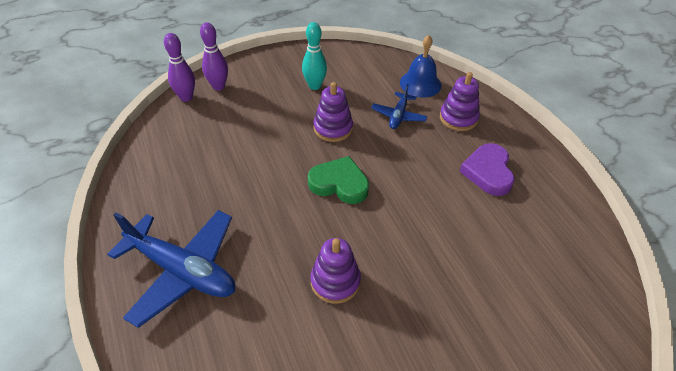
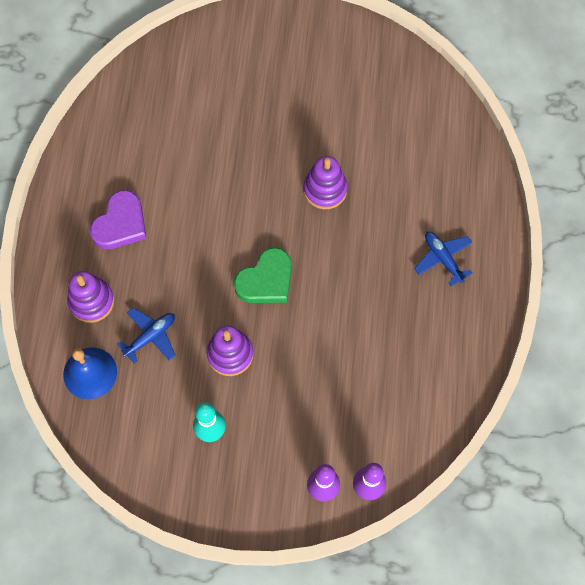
camera: 150 degrees left, 20 degrees up
(182, 271) = (443, 259): blue plane -> blue plane, size x0.50
(339, 184) = (266, 280): green heart -> green heart turned 90 degrees counterclockwise

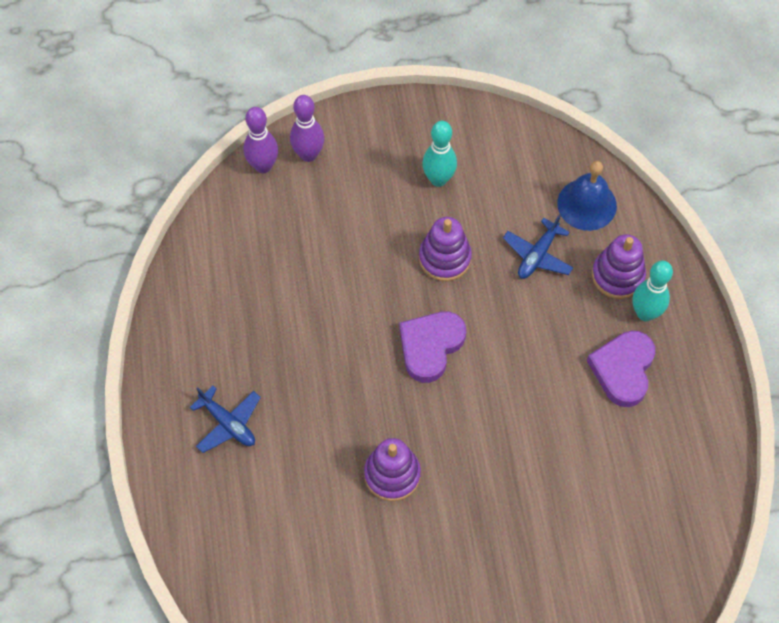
camera: 165 degrees right, 5 degrees down
(83, 264) = (645, 313): none -> turquoise bowling pin
(266, 280) = (430, 346): green heart -> purple heart

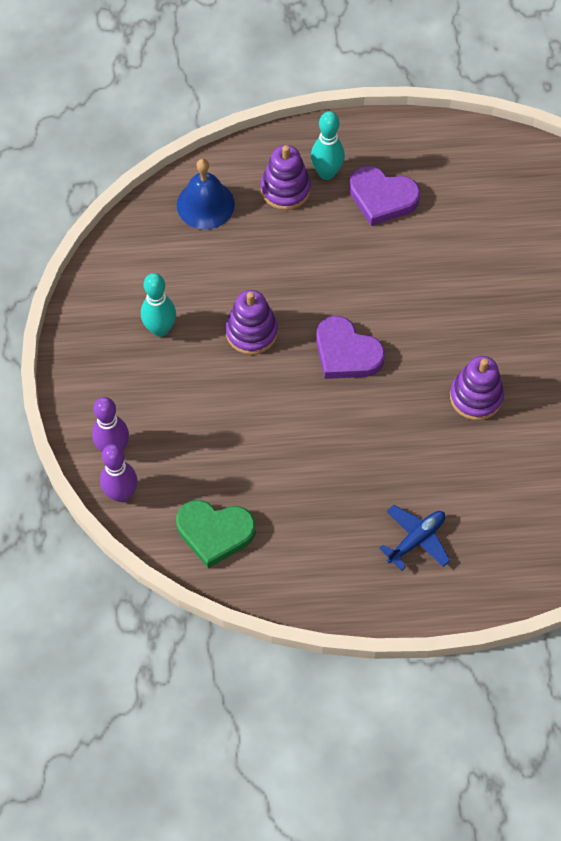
camera: 85 degrees left, 0 degrees up
(228, 246) = (215, 533): none -> green heart
(537, 255) = (256, 252): blue plane -> none

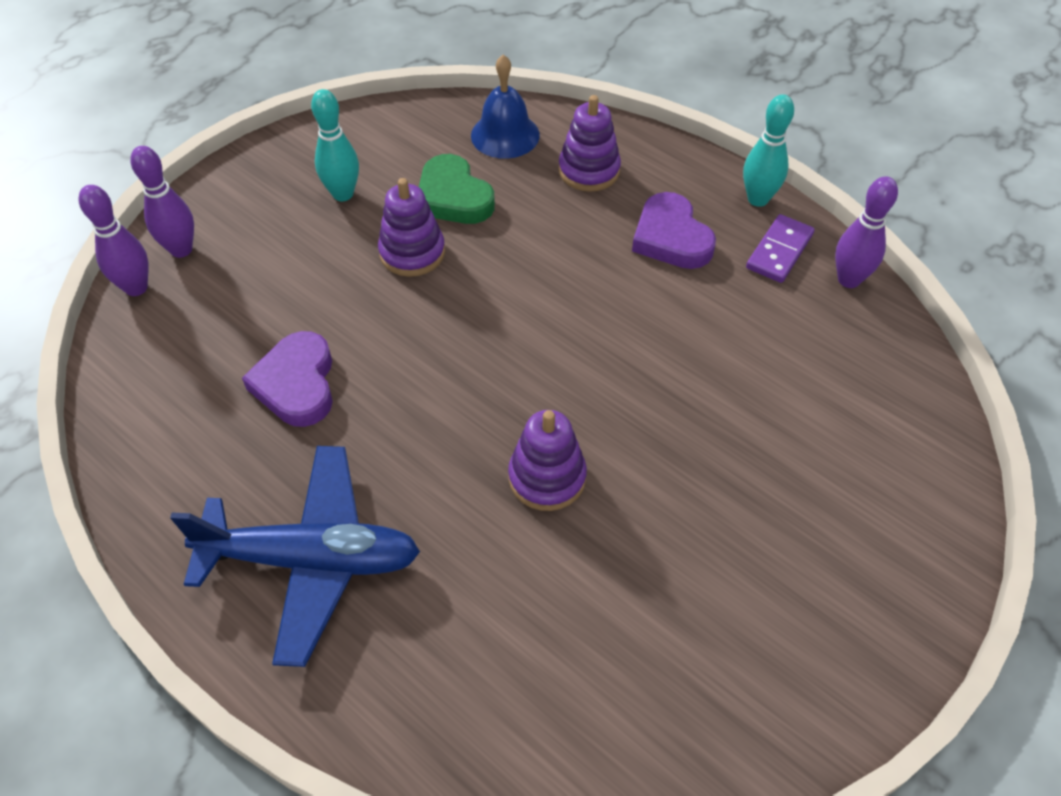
camera: 45 degrees right, 10 degrees down
(215, 533) = (156, 383): green heart -> green heart (453, 197)
(326, 173) = (643, 184): turquoise bowling pin -> turquoise bowling pin (758, 199)
(346, 353) = (471, 334): purple heart -> purple heart (296, 384)
(416, 539) = (311, 560): blue plane -> blue plane, size x1.98
(447, 158) = (779, 251): none -> purple domino
(500, 147) = (848, 280): none -> purple bowling pin

